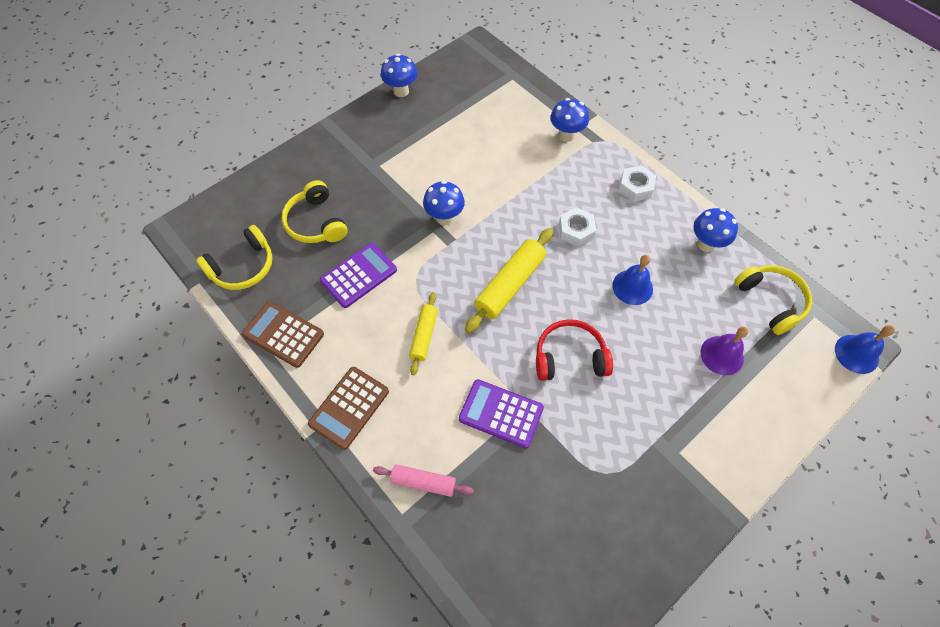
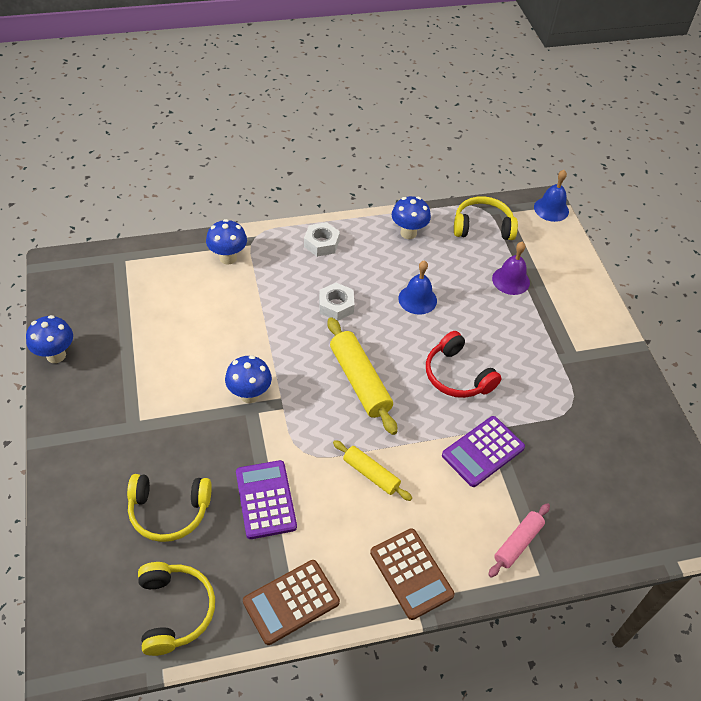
camera: 65 degrees left, 10 degrees down
(570, 357) = (457, 375): red headphones -> red headphones turned 60 degrees counterclockwise

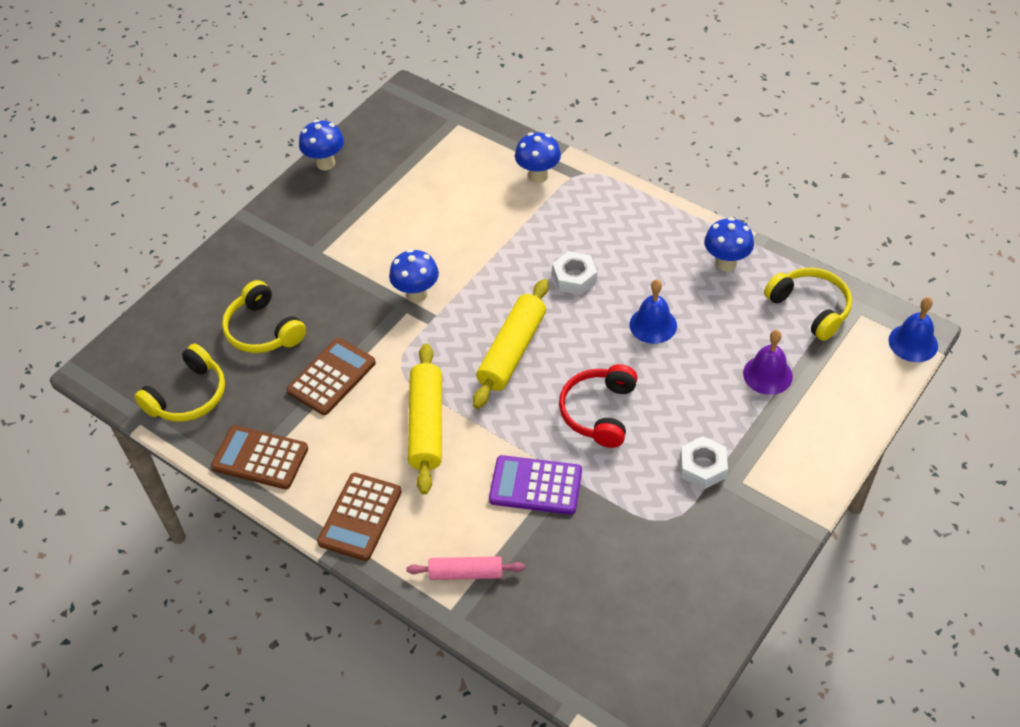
camera: 55 degrees right, 0 degrees up
(266, 499) = (332, 377): purple calculator -> brown calculator
(321, 243) = (632, 217): white nut -> white nut (703, 467)
(371, 474) = (426, 425): yellow rolling pin -> yellow rolling pin, size x1.65

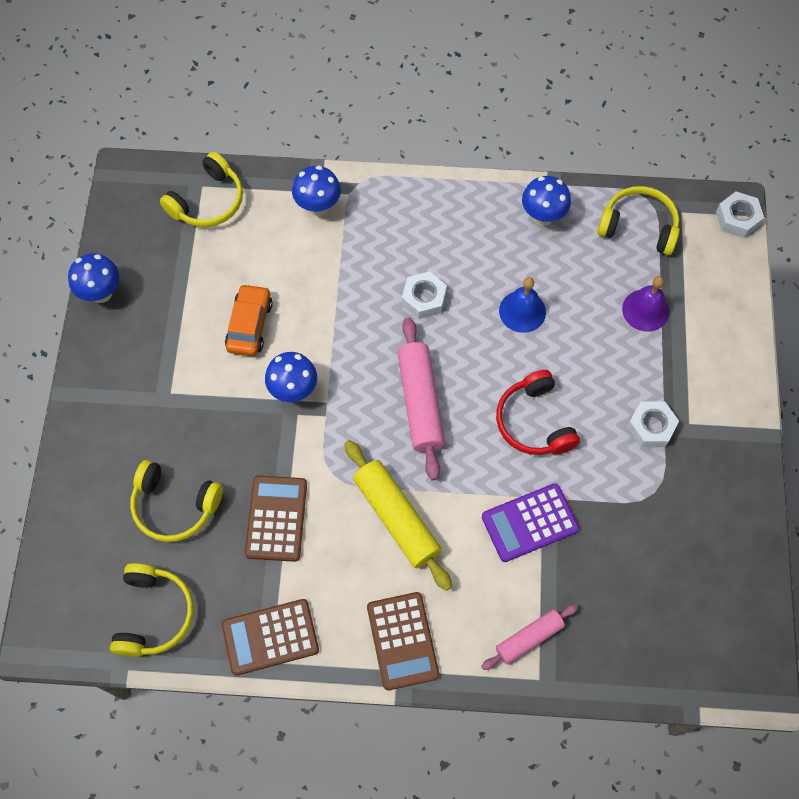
camera: 35 degrees left, 15 degrees up
(418, 234) = (250, 325): none -> orange car
(454, 136) = (208, 201): none -> yellow headphones
(512, 351) = (420, 402): yellow rolling pin -> pink rolling pin
(913, 343) = (737, 218): blue bell -> white nut

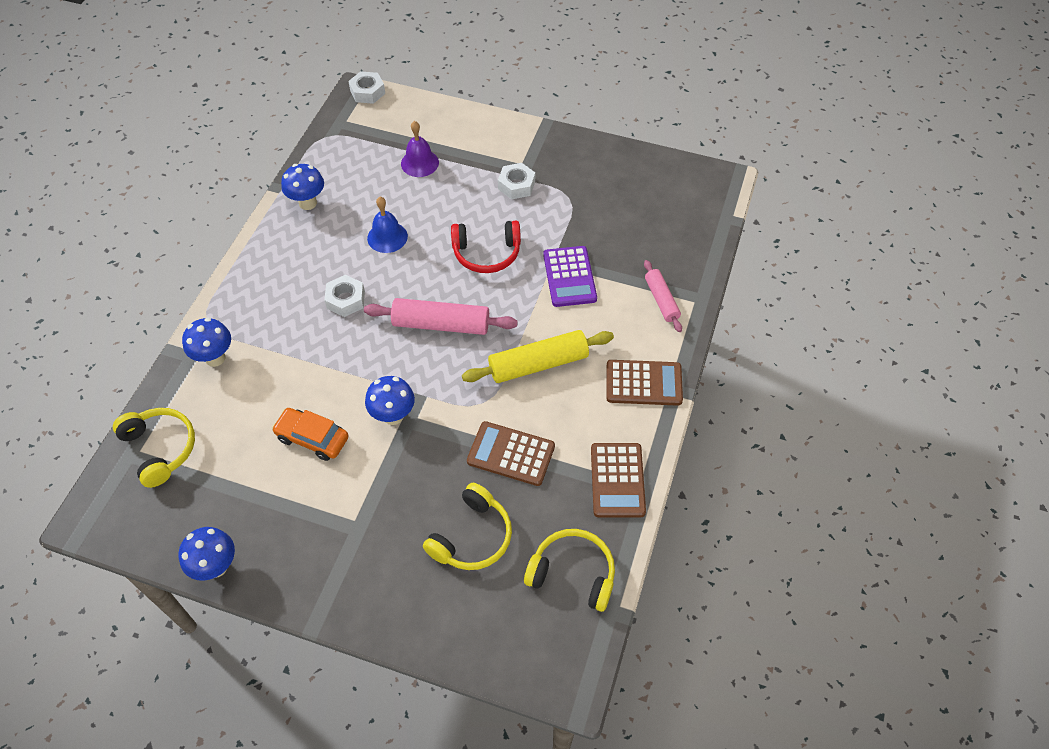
camera: 75 degrees left, 10 degrees down
(638, 227) = (346, 148): yellow headphones -> none

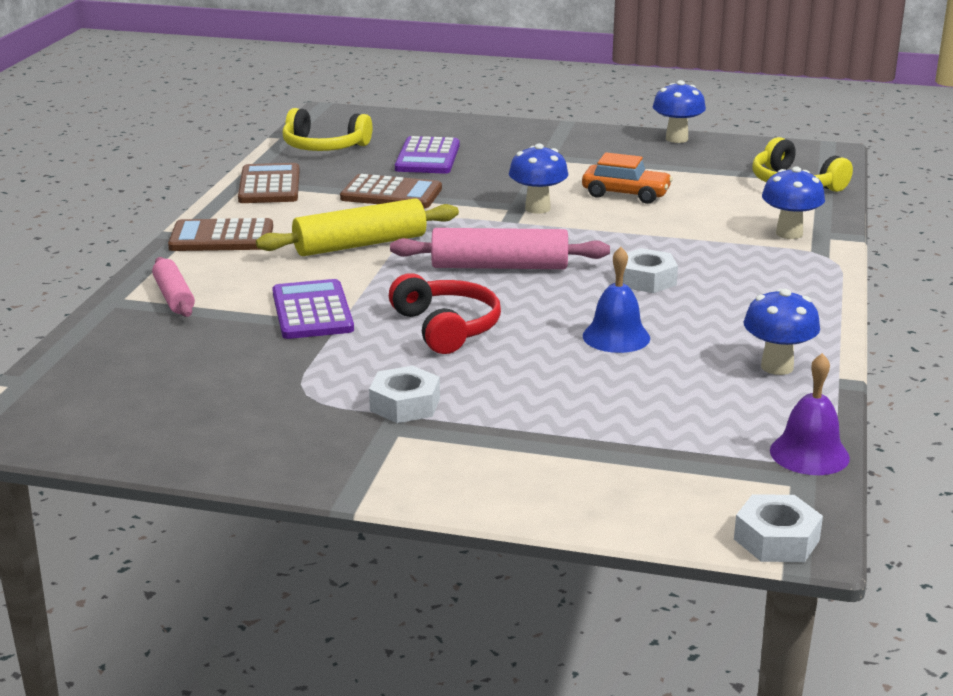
camera: 175 degrees right, 30 degrees down
(419, 163) = (600, 426): purple bell -> purple bell (809, 454)
(472, 537) = (427, 157): yellow headphones -> purple calculator
(486, 253) = (446, 327): red headphones -> red headphones turned 75 degrees clockwise

